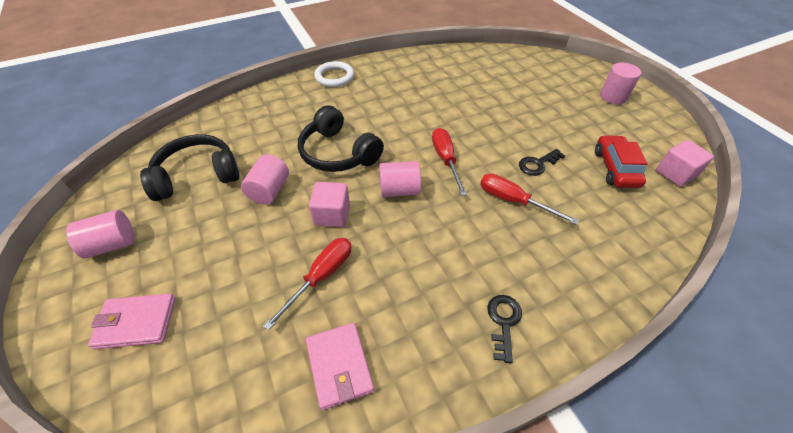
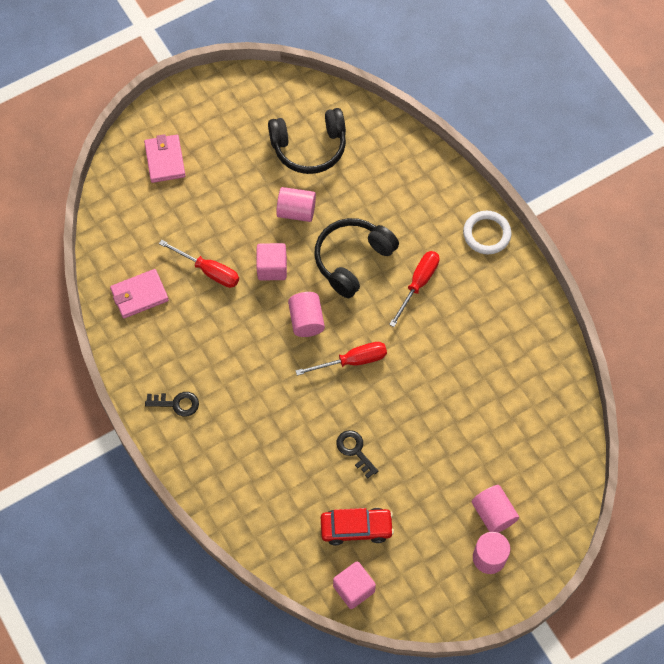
camera: 85 degrees right, 15 degrees up
(112, 244) = (229, 115): pink cylinder -> pink cylinder (493, 514)
(197, 176) = (309, 147): black headphones -> black headphones turned 105 degrees clockwise
(513, 201) = (301, 422): red screwdriver -> red screwdriver (418, 284)

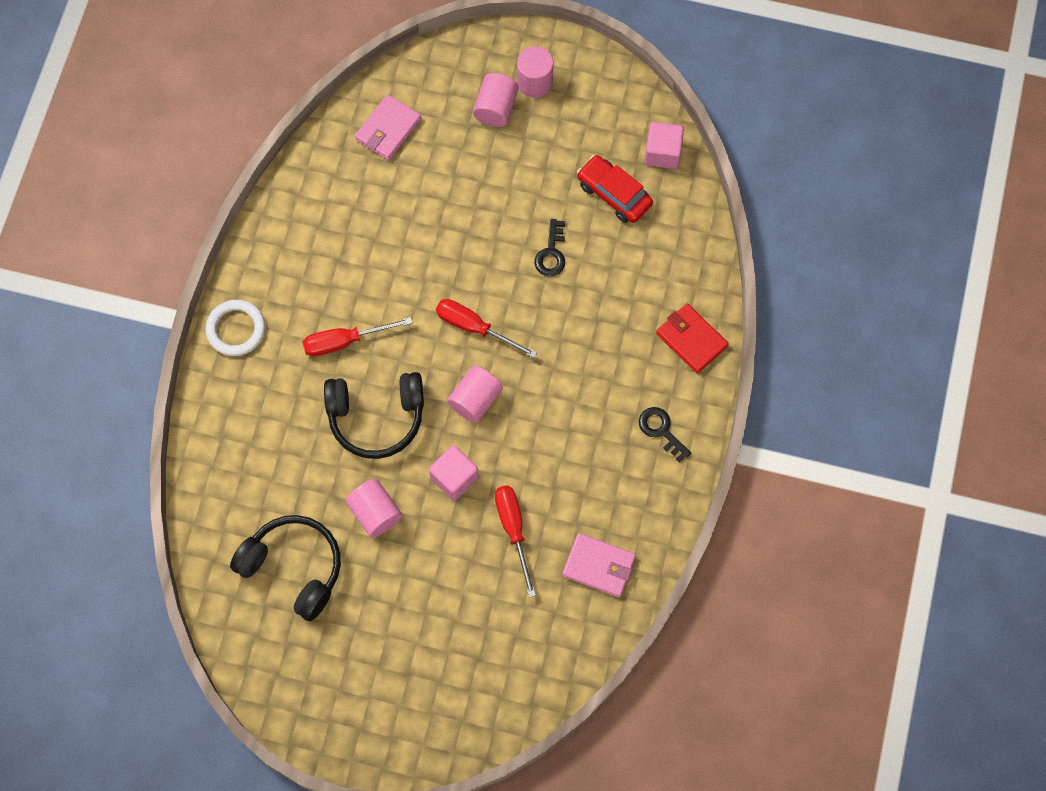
camera: 135 degrees left, 5 degrees up
(165, 160) = (441, 689): pink wallet -> pink wallet (388, 129)
(211, 477) = (691, 339): none -> red wallet

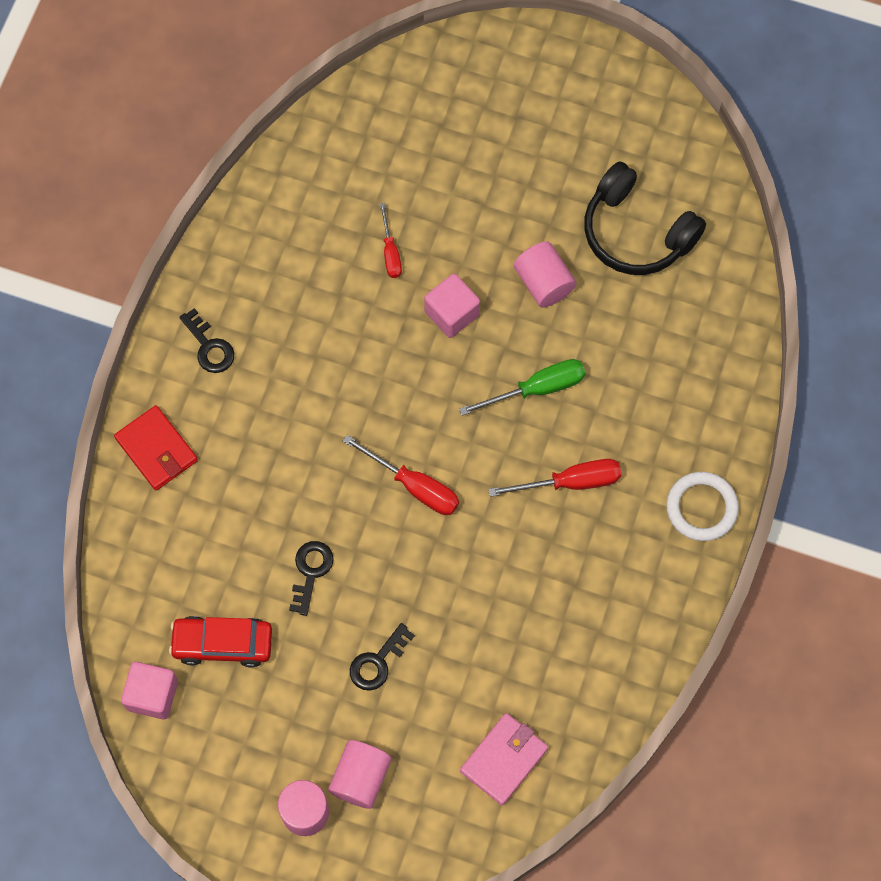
camera: 175 degrees left, 0 degrees up
(376, 417) = (537, 389): black headphones -> green screwdriver
(475, 400) = (420, 399): pink cylinder -> none
(491, 190) = (377, 662): none -> black key
(513, 530) = (390, 252): red screwdriver -> red screwdriver, size x0.63
(598, 566) = (301, 207): pink wallet -> none
(614, 194) = (222, 644): red car -> red car turned 135 degrees clockwise

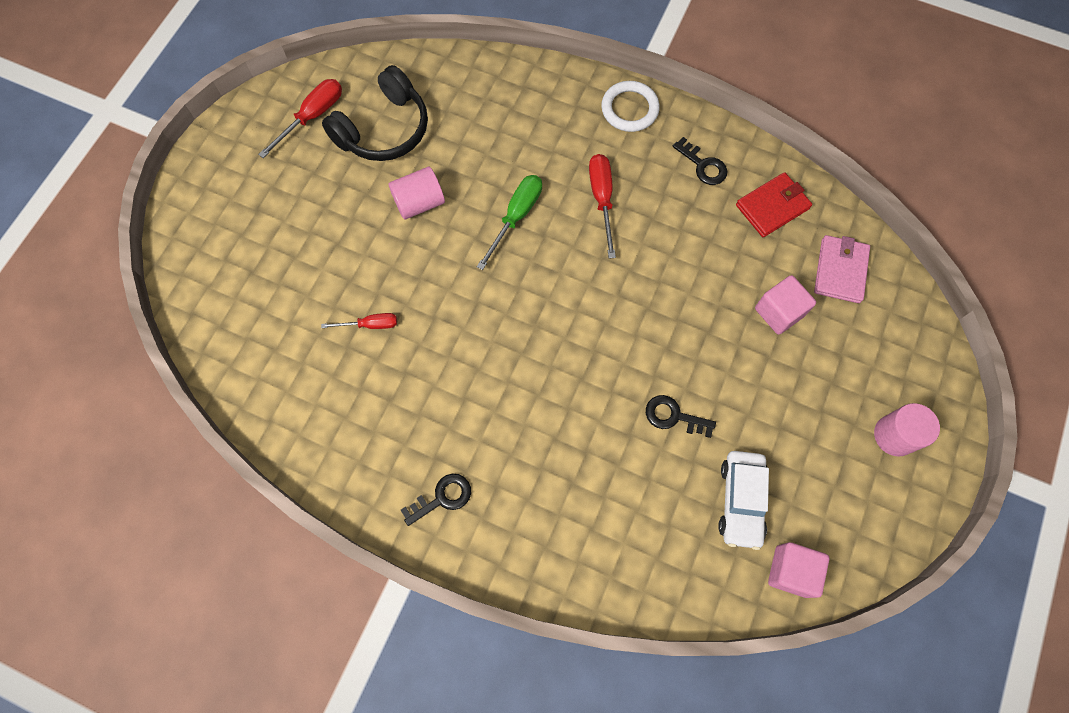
camera: 85 degrees left, 0 degrees up
(156, 449) = (544, 556): red wallet -> red wallet (772, 207)
(222, 644) = (741, 501): red car -> white car
(360, 778) = (861, 386): pink cylinder -> none
(377, 662) = (757, 364): black key -> black key (703, 165)
(414, 486) = (597, 322): red screwdriver -> red screwdriver (312, 116)
(452, 313) = (437, 278): pink cube -> pink cube (779, 312)
(504, 760) = (840, 271): pink wallet -> pink wallet turned 60 degrees clockwise
(537, 389) = (516, 216): green screwdriver -> green screwdriver turned 45 degrees clockwise

